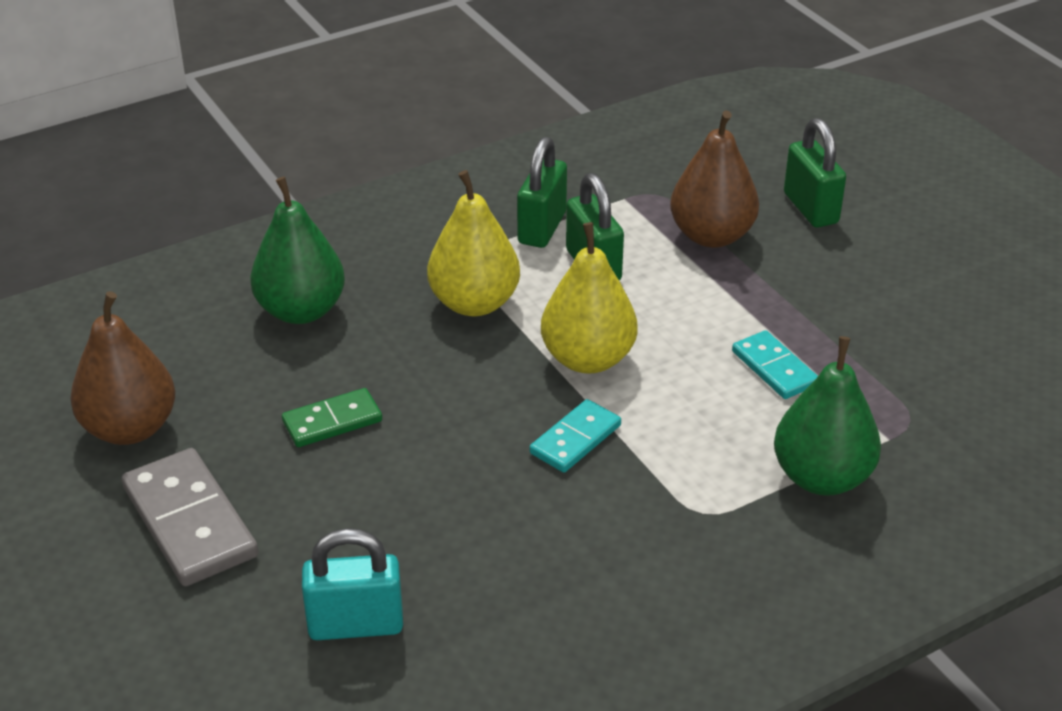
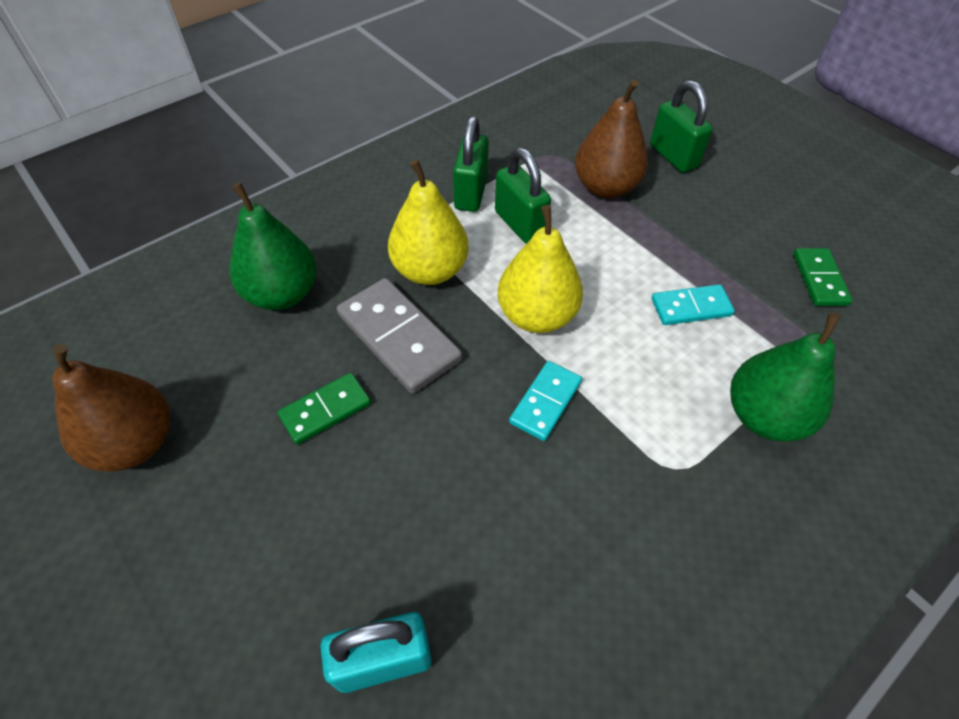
camera: 10 degrees left, 15 degrees up
(190, 522) = (202, 549): grey domino -> grey domino (399, 337)
(774, 368) = (691, 307): turquoise domino -> turquoise domino turned 60 degrees counterclockwise
(945, 355) = (819, 279): none -> green domino

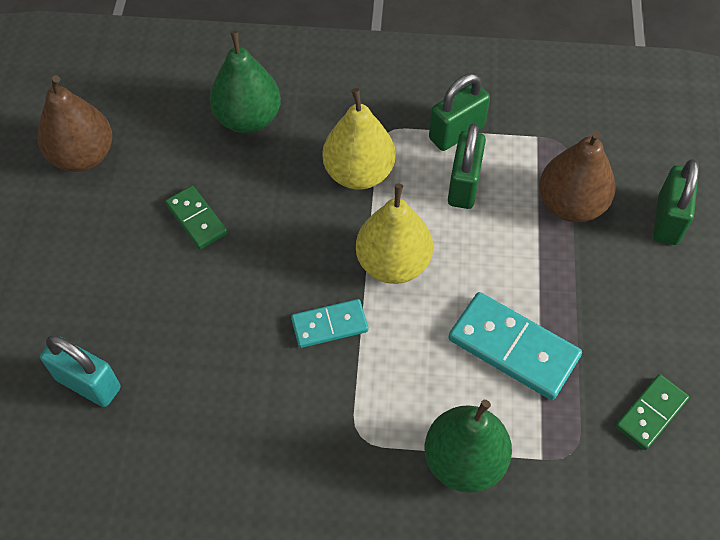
camera: 45 degrees right, 5 degrees up
(325, 410) = (196, 219): green domino -> green domino turned 45 degrees clockwise
(399, 337) = (287, 206): grey domino -> none
(691, 307) = (513, 348): turquoise domino -> turquoise domino, size x1.66

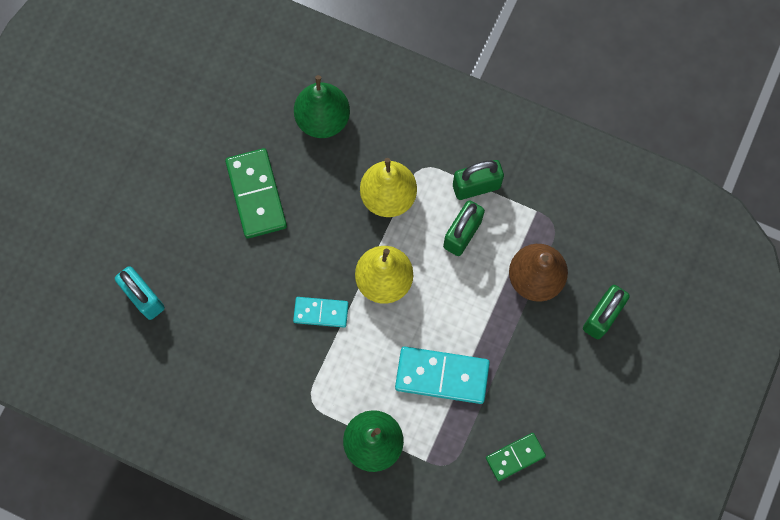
camera: 20 degrees right, 15 degrees up
(83, 156) = (191, 111): brown pear -> none
(196, 219) = (256, 194): green domino -> green domino, size x1.66
(513, 348) = (442, 375): turquoise domino -> turquoise domino turned 45 degrees counterclockwise

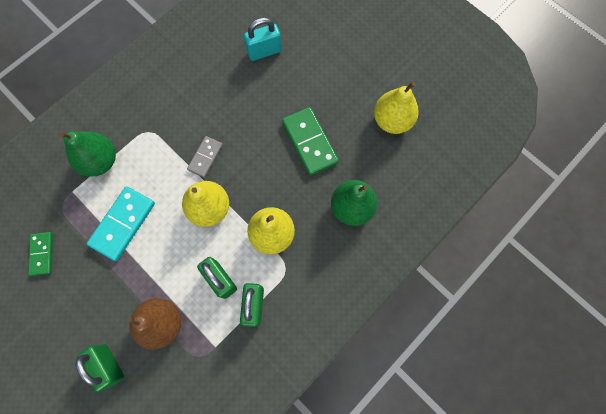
camera: 110 degrees right, 0 degrees up
(193, 108) = (392, 120): none -> yellow pear
(256, 194) = (309, 142): green domino -> green domino turned 60 degrees clockwise
(321, 312) = (205, 157): turquoise domino -> grey domino

